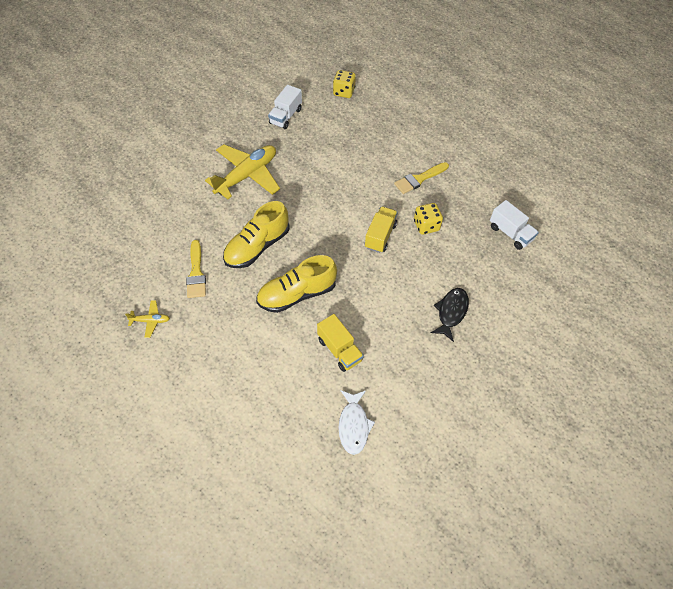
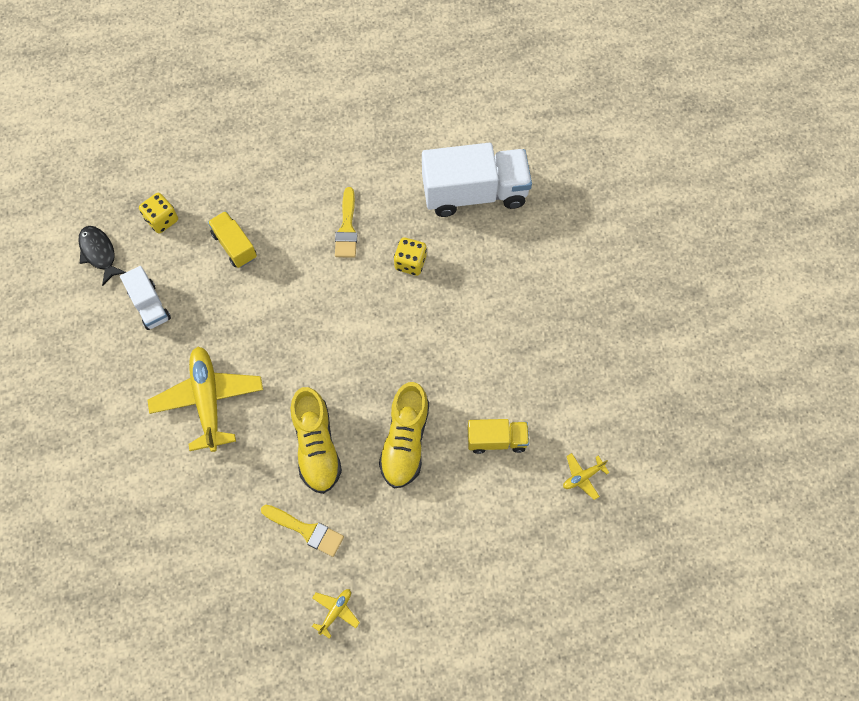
camera: 55 degrees left, 10 degrees up
(353, 425) = (582, 477): white fish -> yellow plane
(380, 236) = (391, 315): yellow truck -> yellow truck (234, 246)
(451, 312) = (524, 310): black fish -> black fish (99, 253)
(510, 233) = (474, 193): white truck -> white truck, size x1.91

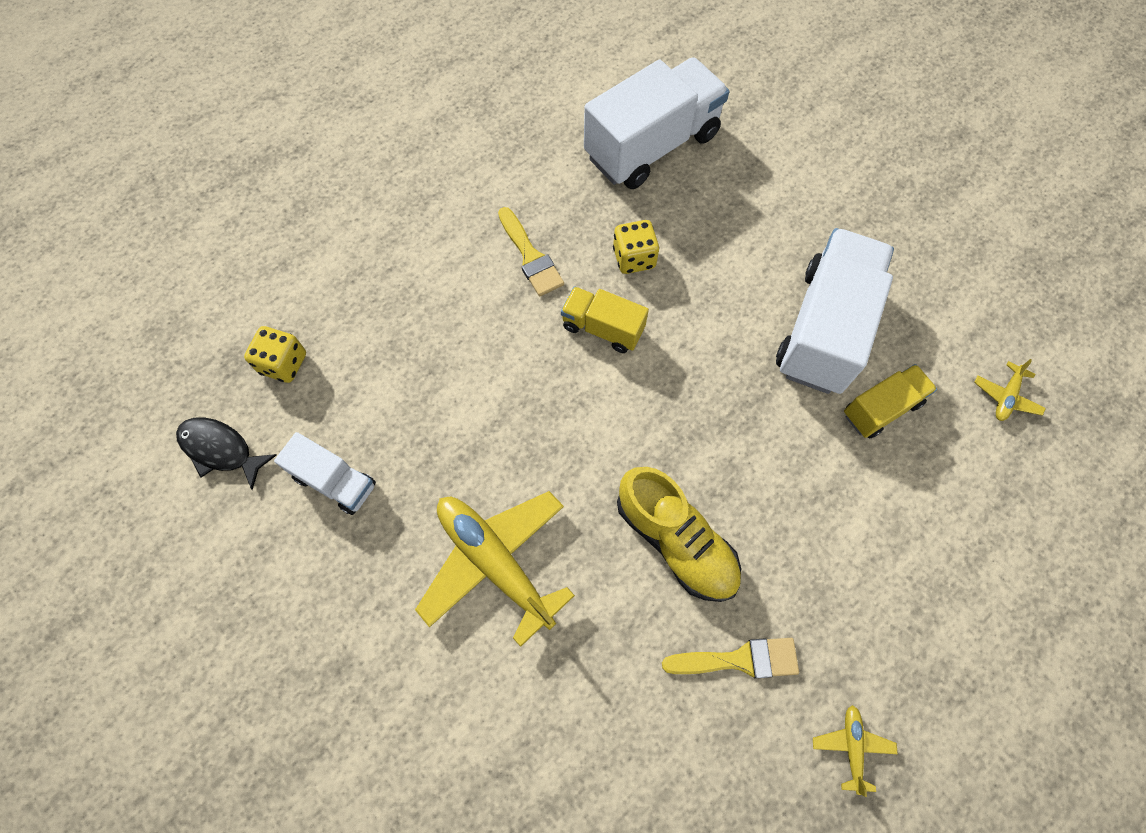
camera: 30 degrees left, 0 degrees up
(234, 246) = (402, 347): yellow truck -> yellow truck (602, 328)
(405, 441) = (778, 471): yellow shoe -> none
(498, 372) = (824, 329): none -> white truck

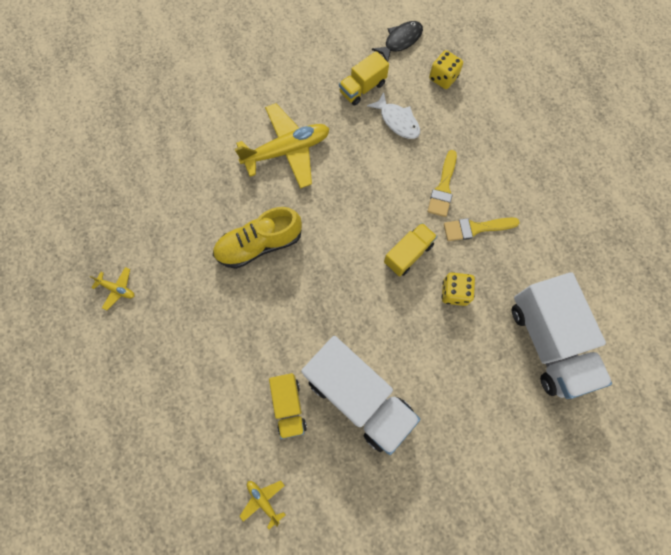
camera: 110 degrees right, 5 degrees up
(335, 481) = (362, 88): white truck -> yellow truck
(385, 407) = (397, 121): none -> white fish
(739, 659) = (184, 251): yellow brush -> yellow brush (443, 188)

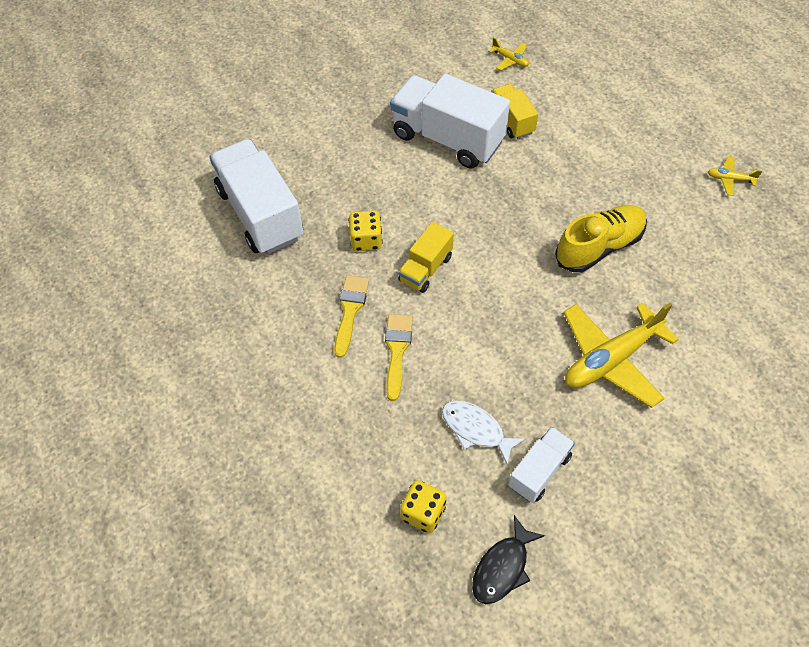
camera: 170 degrees right, 15 degrees down
(362, 88) = (539, 471): yellow truck -> white truck
(475, 228) = (350, 310): yellow brush -> yellow brush turned 60 degrees counterclockwise

